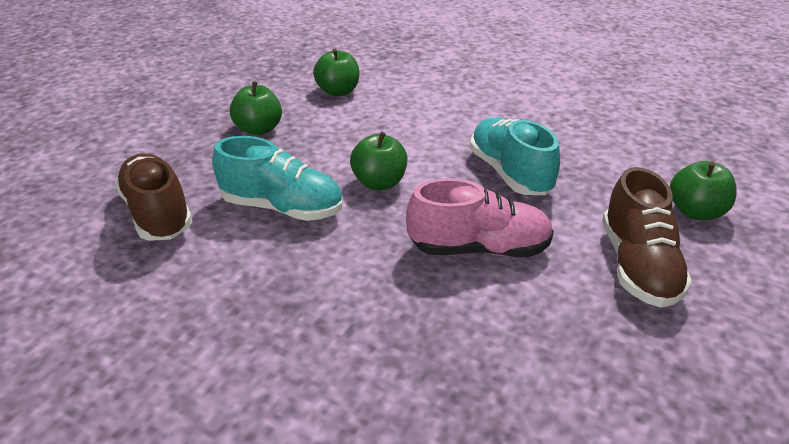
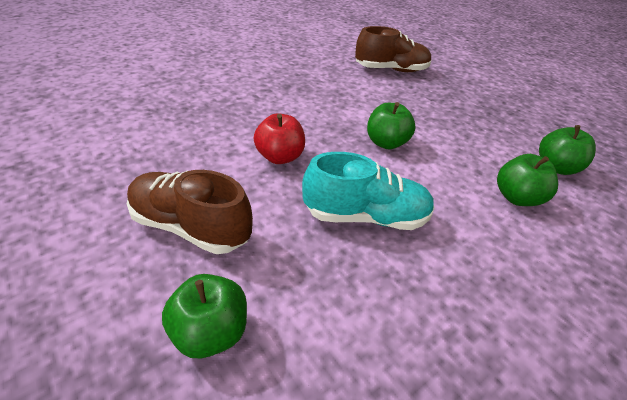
camera: 110 degrees right, 5 degrees up
(259, 129) = (484, 115): green apple -> green apple (516, 197)
(282, 208) = (376, 102): turquoise shoe -> none
(479, 248) = (280, 157): pink shoe -> red apple

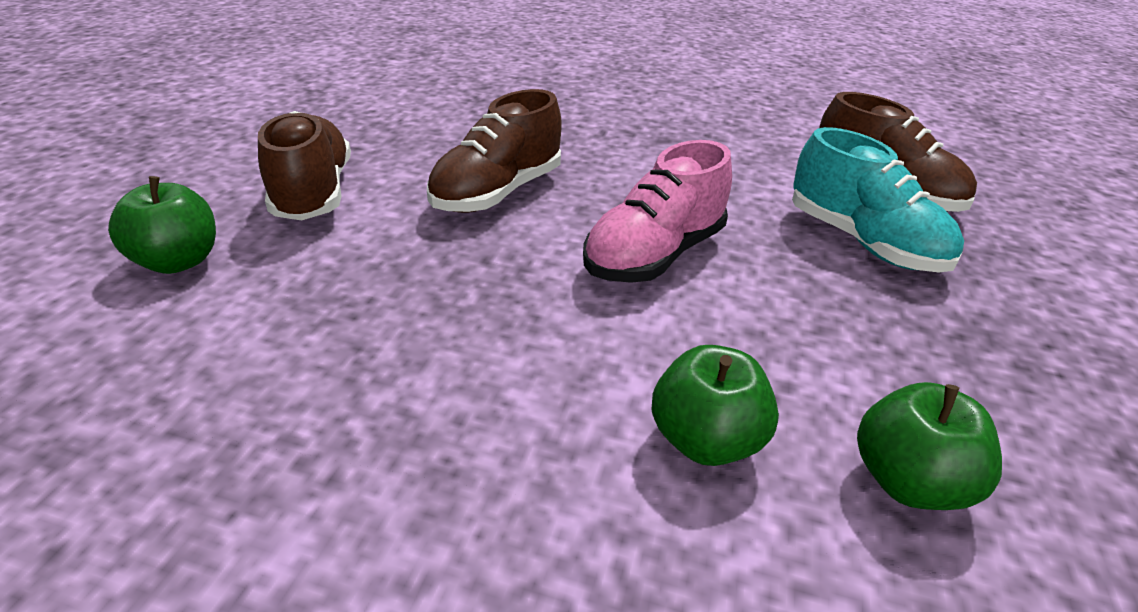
camera: 55 degrees right, 5 degrees down
(280, 157) = (497, 193): red apple -> brown shoe
(365, 216) = (455, 293): turquoise shoe -> turquoise shoe (863, 242)
(386, 143) = (654, 255): green apple -> pink shoe

